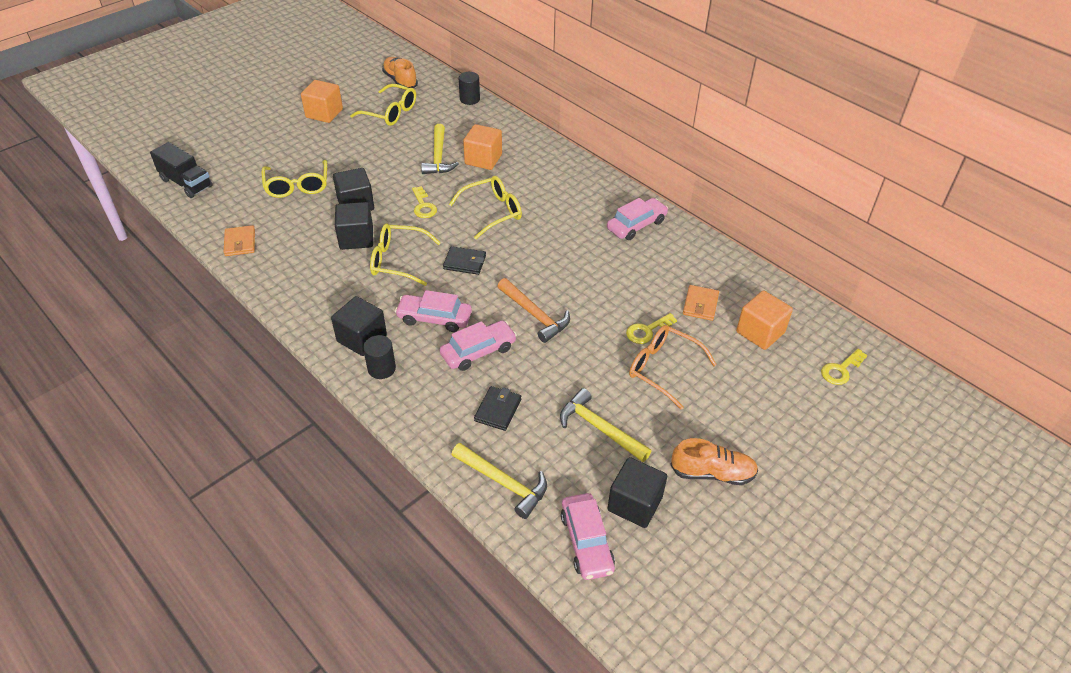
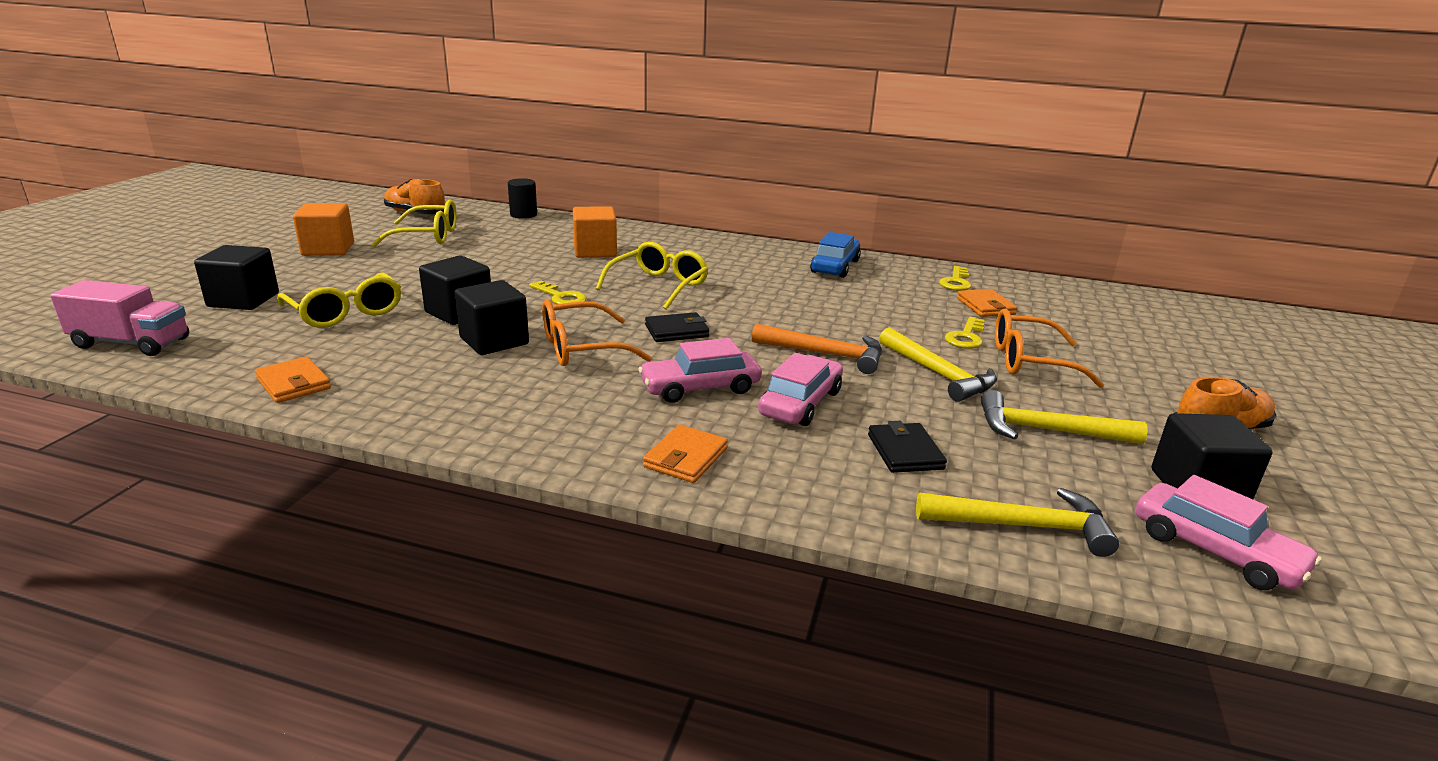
camera: 30 degrees left, 20 degrees down
(186, 183) = (131, 343): black truck -> pink truck
(362, 338) = (616, 434): black cube -> black cube (243, 300)
(381, 368) = (685, 458): black cylinder -> orange wallet
(397, 261) = (581, 348): yellow glasses -> orange glasses
(438, 157) = (534, 258): yellow hammer -> yellow hammer (938, 374)
(636, 225) = (835, 266): pink car -> blue car
(760, 332) = (1071, 312): orange cube -> none
(841, 370) = (1180, 320): yellow key -> yellow key (956, 282)

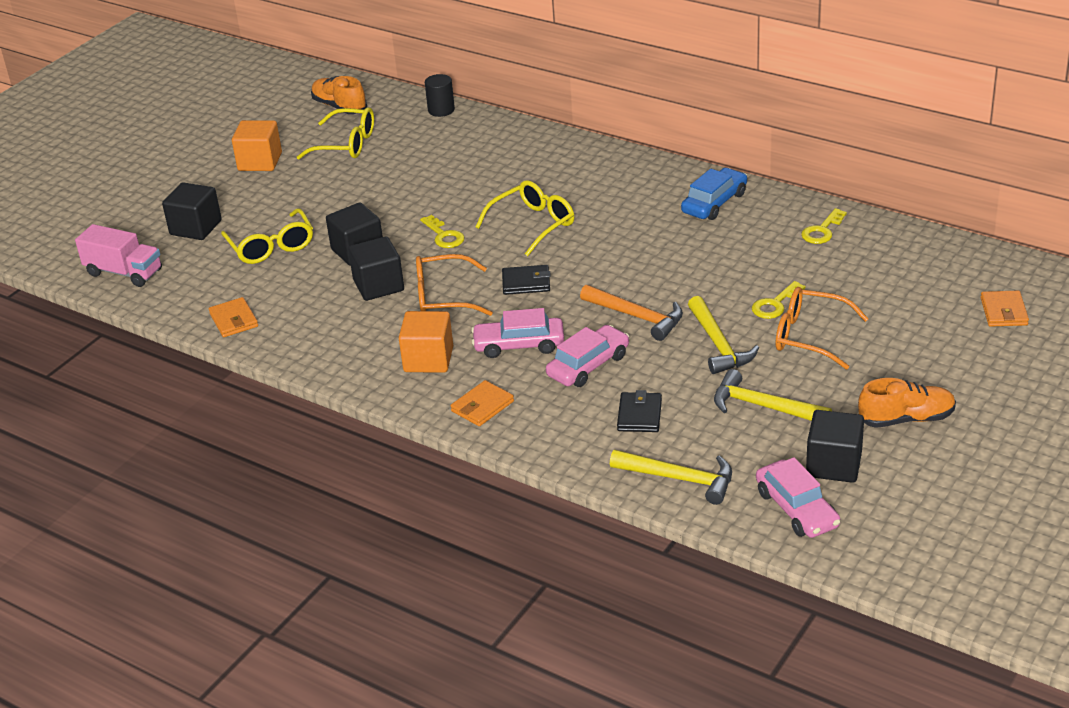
camera: 20 degrees right, 10 degrees up
(595, 251) = (493, 172): orange cube -> orange cube (428, 359)
(985, 306) = (825, 266): orange wallet -> orange wallet (1003, 311)

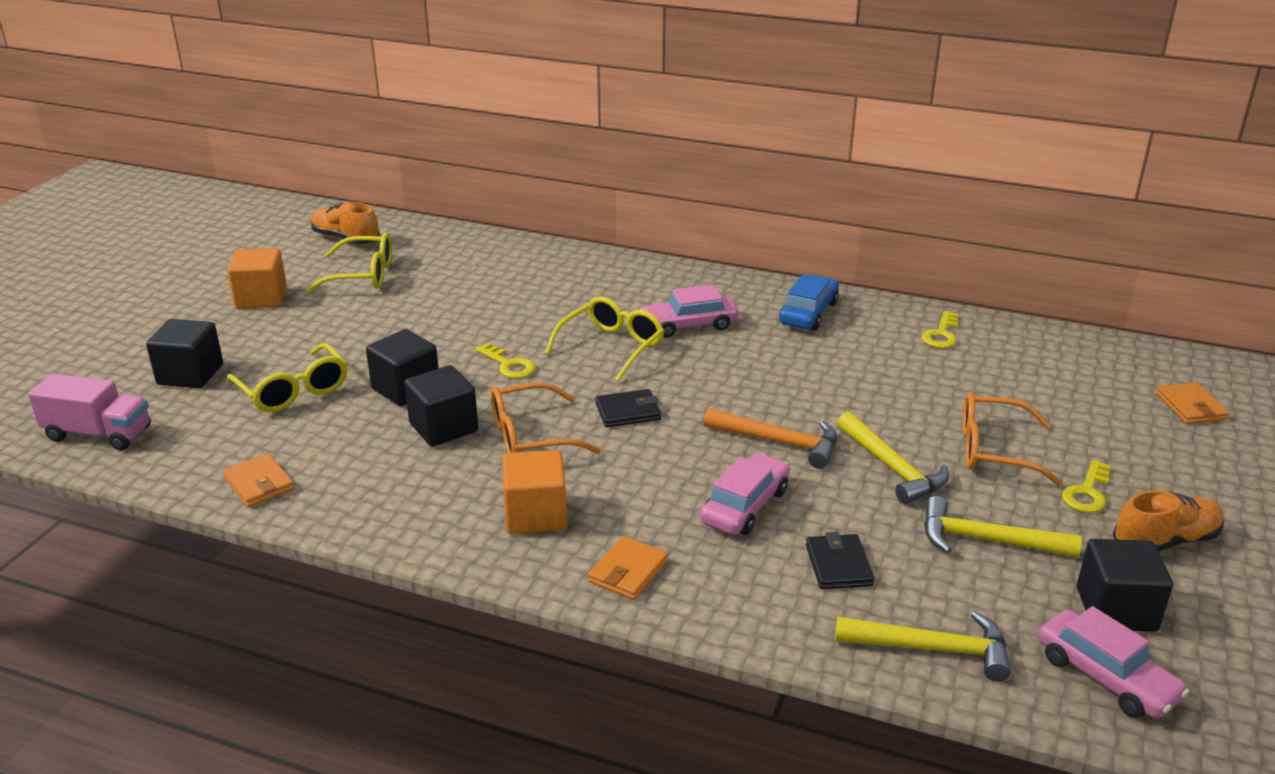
camera: 15 degrees left, 5 degrees down
(441, 110) = (464, 237): black cylinder -> none
(519, 345) = (647, 487): pink car -> pink car (689, 325)
(775, 304) = (934, 416): yellow key -> yellow key (1087, 492)

